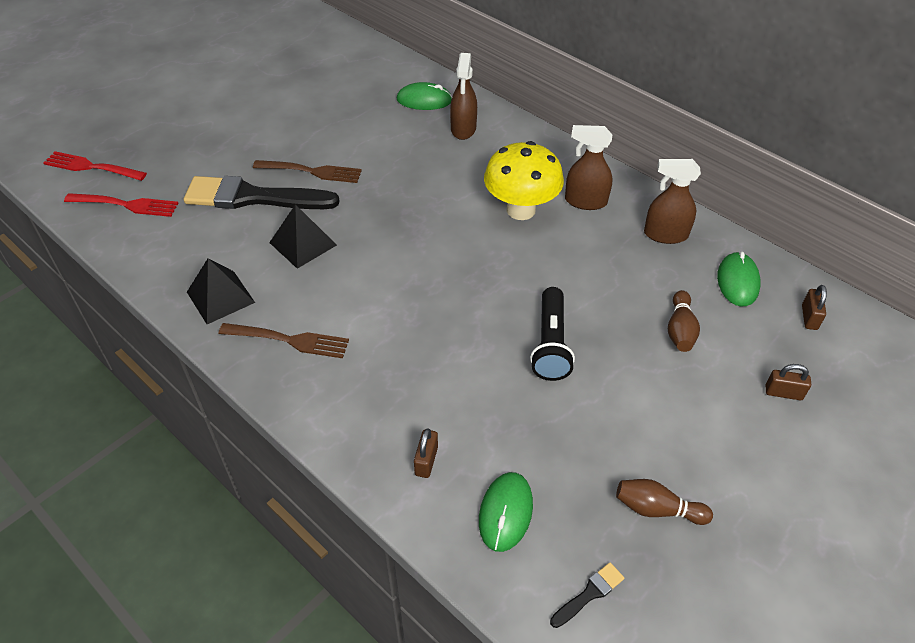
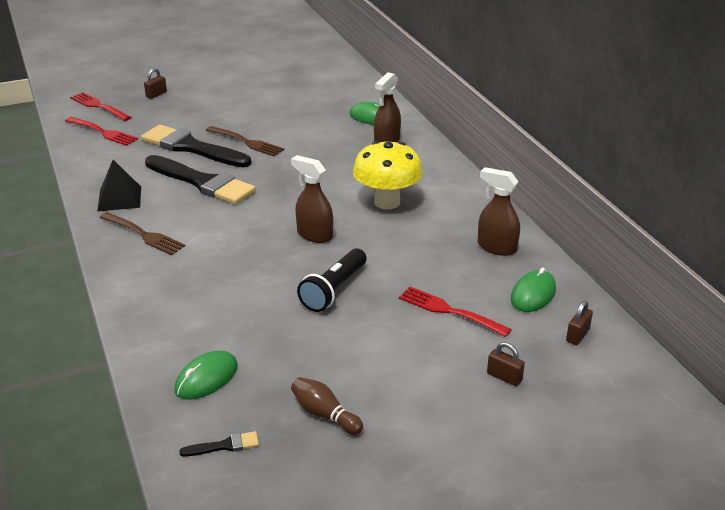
camera: 25 degrees right, 15 degrees down
(303, 243) = (202, 182): black pyramid -> black brush
(426, 461) = (177, 330): brown padlock -> brown padlock (156, 94)
(585, 201) = (446, 209): brown spray bottle -> brown spray bottle (314, 235)
(680, 330) = (450, 311): brown bowling pin -> red fork

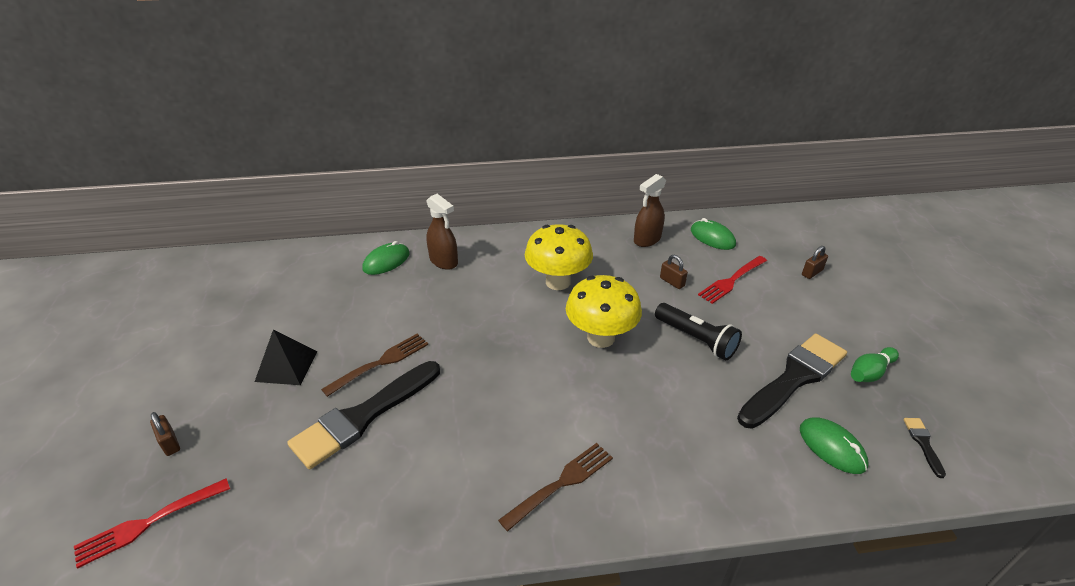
camera: 75 degrees left, 5 degrees up
(102, 132) = (246, 521): red fork -> none
(119, 198) = (461, 506): black pyramid -> black pyramid (286, 366)
(202, 182) = (458, 414): black brush -> black brush (794, 378)
(314, 235) = (601, 337): brown spray bottle -> yellow mushroom
(324, 414) = (870, 373): brown bowling pin -> green bowling pin
(577, 335) = (762, 231): brown padlock -> brown padlock (672, 282)

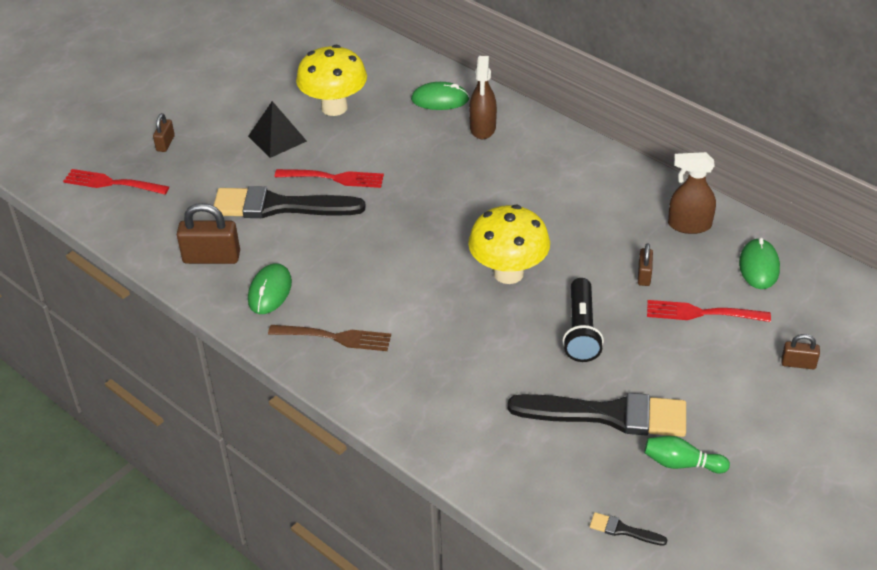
camera: 50 degrees right, 5 degrees up
(357, 508) = (211, 257): none -> brown padlock
(380, 363) = (333, 178): brown fork -> red fork
(558, 282) = (546, 207): yellow mushroom -> yellow mushroom (334, 107)
(832, 447) = (547, 472): green mouse -> green mouse (270, 291)
(923, 443) = (623, 530): black brush -> black brush turned 120 degrees counterclockwise

